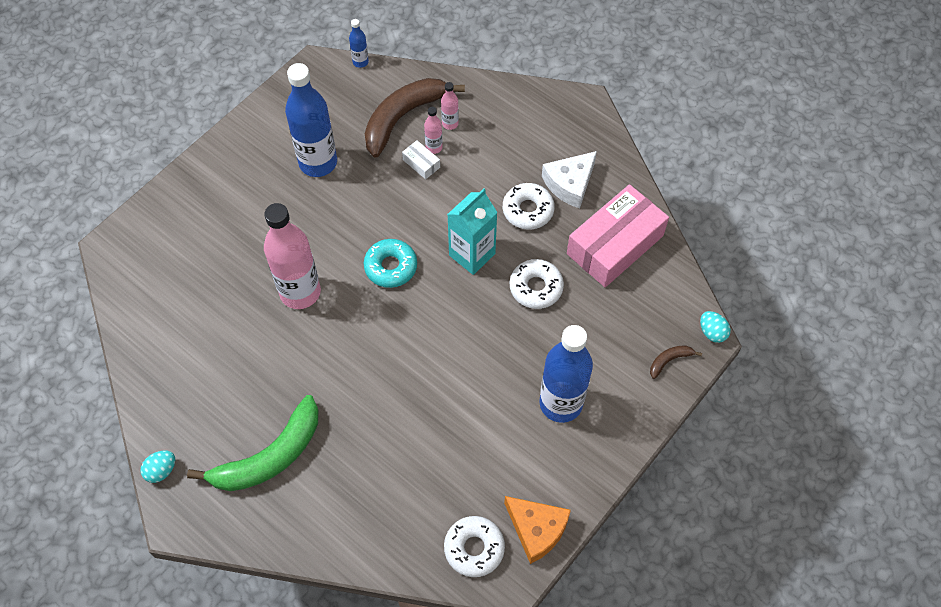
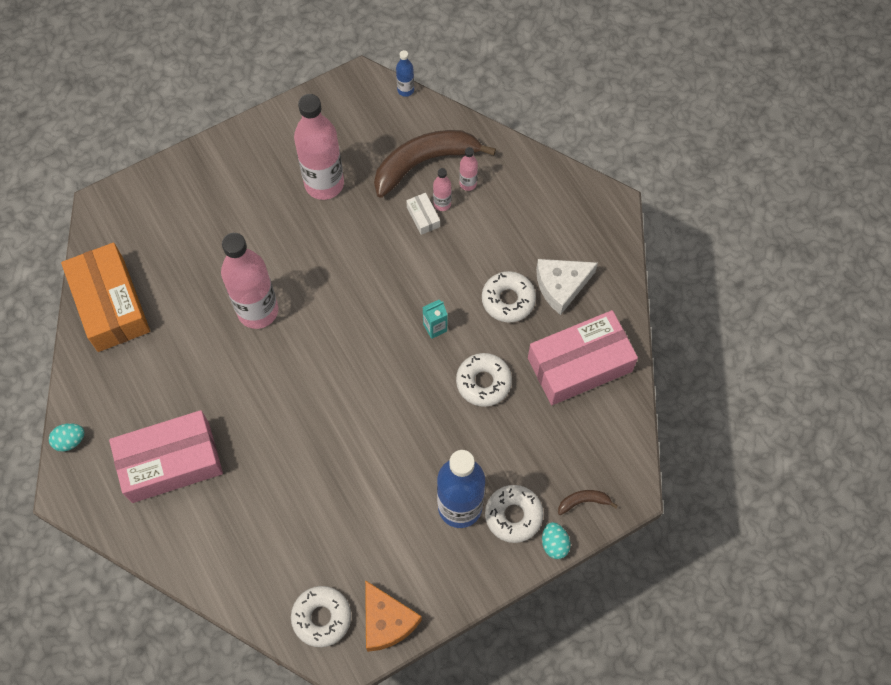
camera: 20 degrees right, 5 degrees up
(154, 332) = (110, 305): none -> orange box
(270, 456) = (170, 462): green banana -> pink box
(318, 162) = (324, 184): blue bottle -> pink bottle
(391, 267) = (352, 314): turquoise donut -> none
(472, 254) = (435, 327): turquoise carton -> turquoise carton, size x0.53
(612, 394) = (513, 515): none -> white donut
(712, 332) = (638, 488): turquoise egg -> turquoise egg (554, 544)

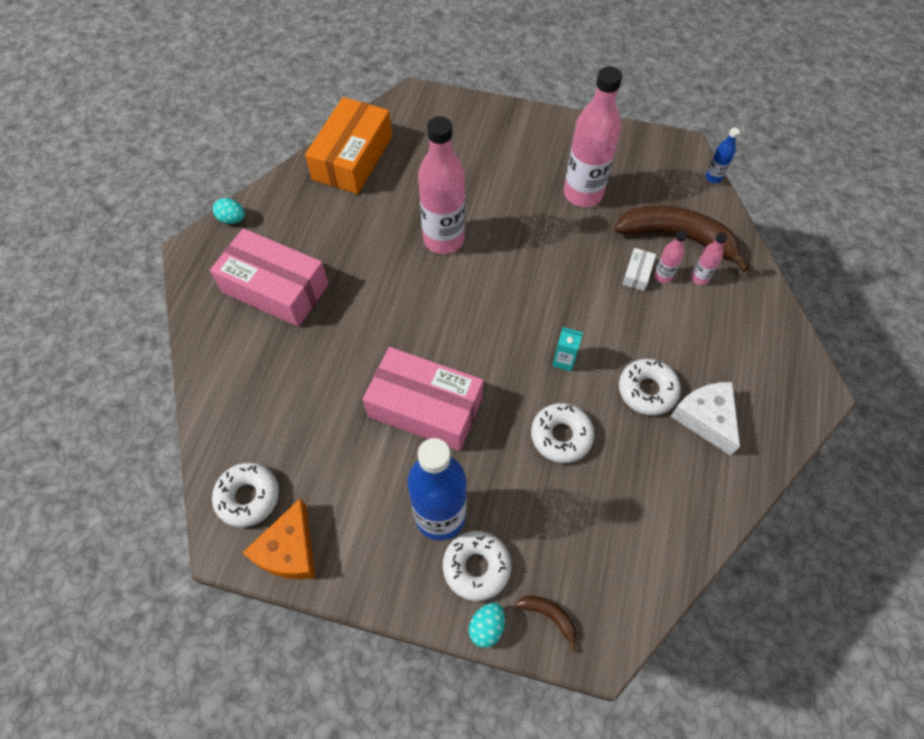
camera: 45 degrees right, 5 degrees down
(561, 286) = (706, 418): white cheese -> white cheese turned 45 degrees clockwise
(580, 365) = (660, 496): pink box -> pink box (425, 407)

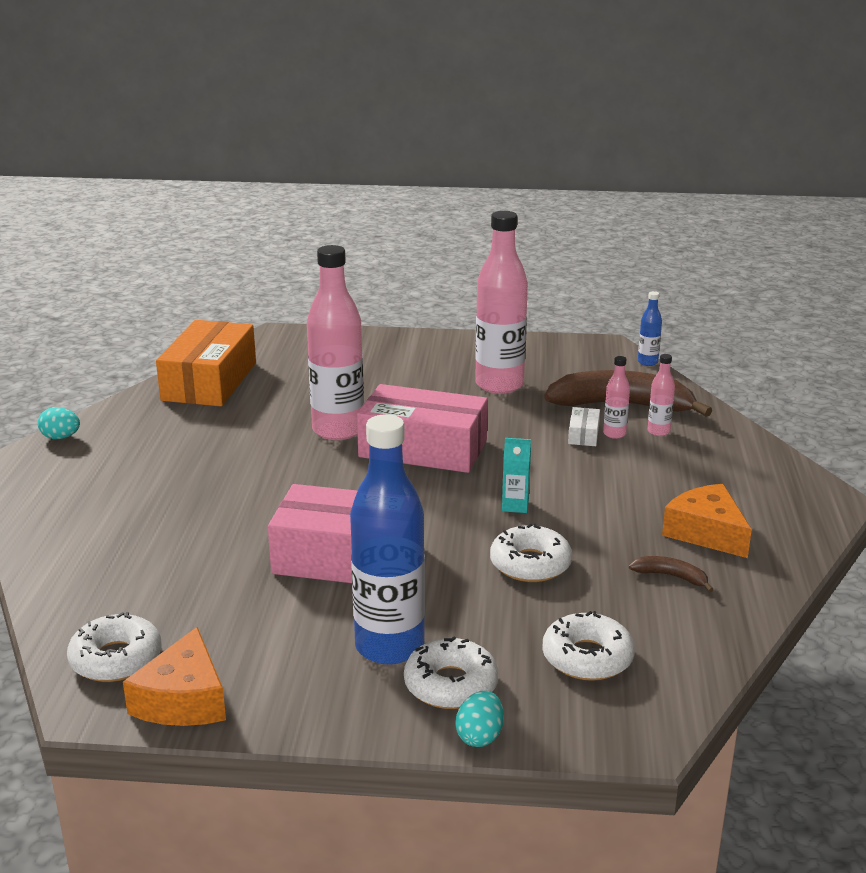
camera: 10 degrees left, 35 degrees down
(275, 288) = (127, 484): pink box -> pink box (423, 448)
(549, 616) = (562, 716): brown banana -> brown banana (671, 576)
(647, 390) = (626, 518): white donut -> white donut (587, 657)
(706, 418) = (706, 532): white cheese -> orange cheese

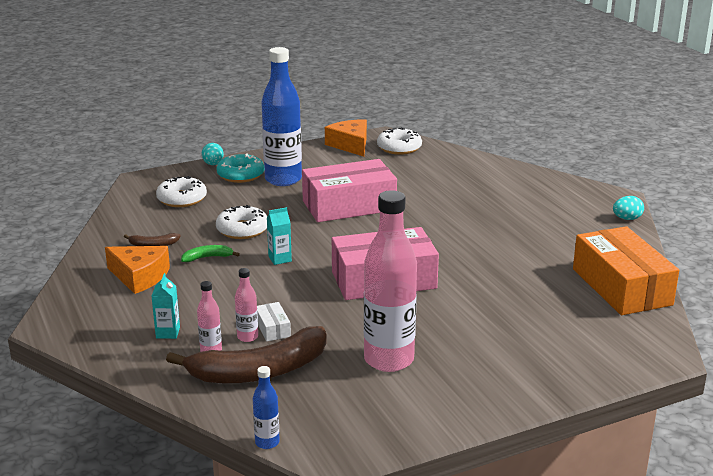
camera: 150 degrees right, 0 degrees up
(338, 430) = (462, 276): pink bottle -> none
(451, 685) = (240, 175): white donut -> turquoise donut
(605, 534) = (207, 257): none -> green banana
(695, 459) = (168, 333): none -> turquoise carton

